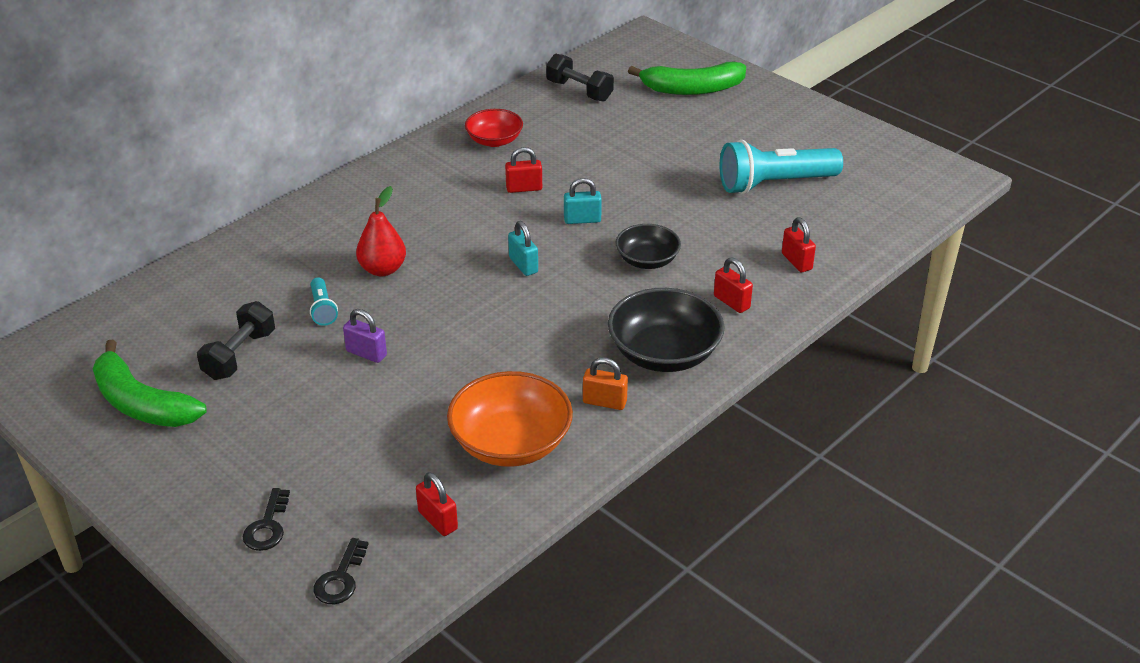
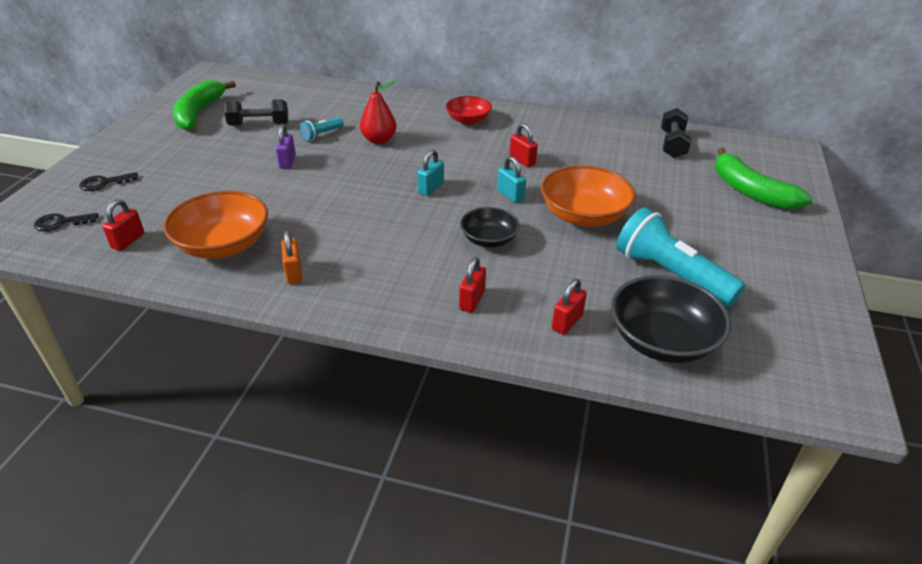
camera: 60 degrees right, 0 degrees up
(494, 140) = (565, 132): red bowl -> red bowl (468, 120)
(654, 191) = (583, 215): none -> orange bowl
(664, 353) = (374, 284): black bowl -> black bowl (662, 340)

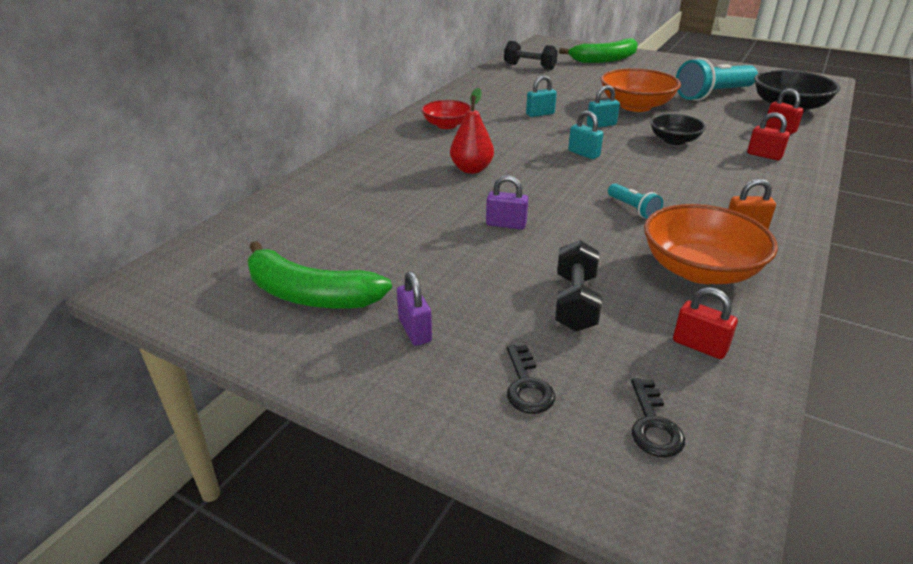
camera: 75 degrees left, 5 degrees down
(160, 146) = (415, 330): none -> purple padlock
(259, 125) = (387, 242): black dumbbell -> black dumbbell (575, 302)
(321, 134) = (440, 200): turquoise flashlight -> turquoise flashlight (633, 209)
(522, 160) = (540, 114): red padlock -> turquoise padlock

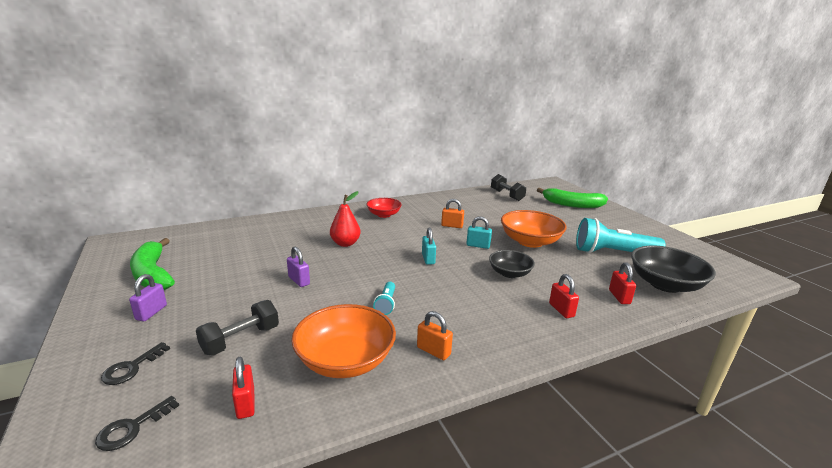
camera: 35 degrees right, 10 degrees down
(540, 114) = (452, 226): turquoise padlock -> orange padlock

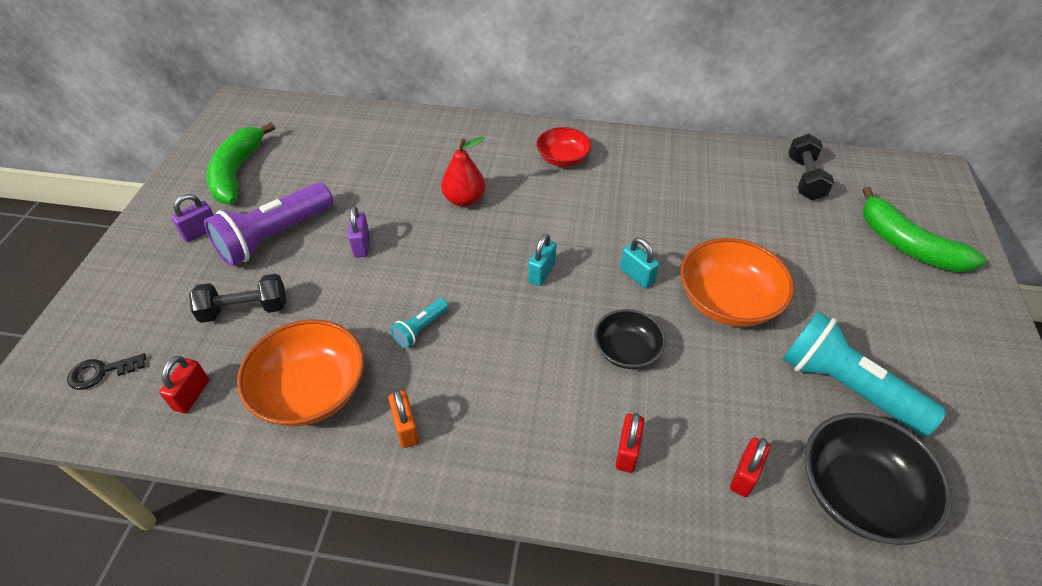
camera: 35 degrees right, 25 degrees up
(131, 368) = (142, 300): black key -> none
(223, 296) = (274, 236): none -> purple flashlight
(452, 226) = (639, 219): orange padlock -> none

